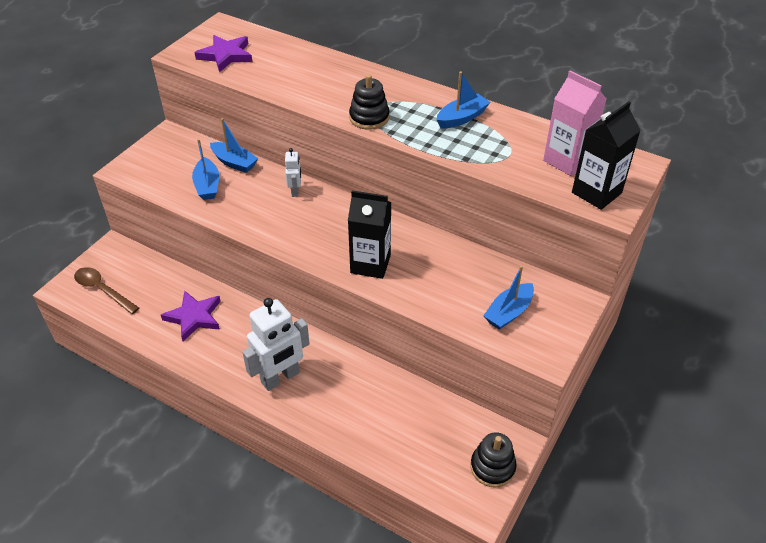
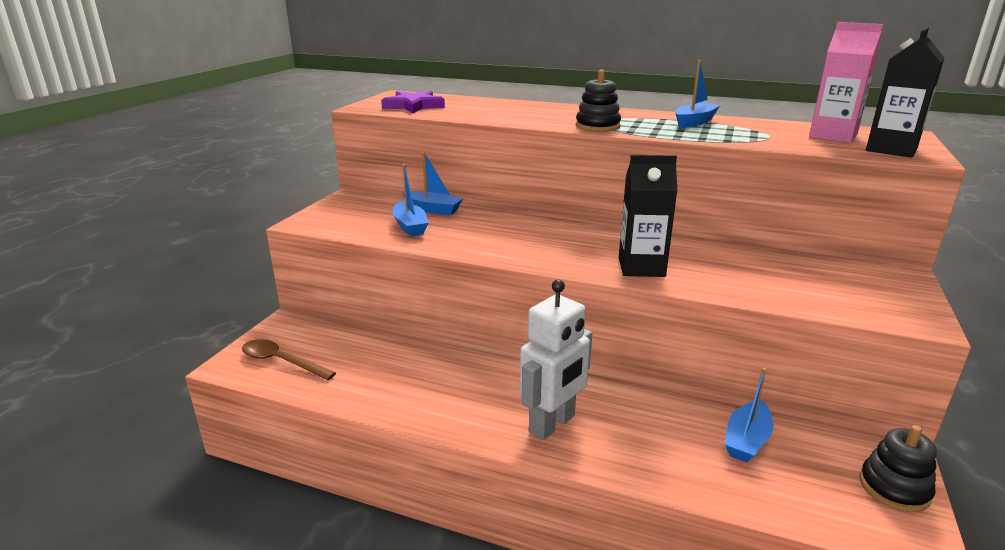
camera: 10 degrees left, 20 degrees down
(194, 317) = (411, 375): purple star -> none
(295, 191) = (514, 223): white robot -> none
(508, 312) = (836, 290): blue boat -> blue boat (746, 440)

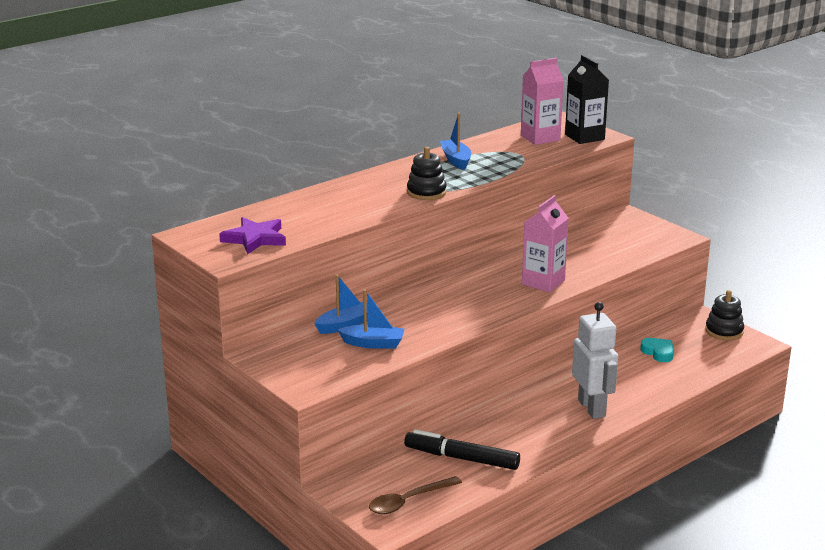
camera: 60 degrees left, 0 degrees up
(377, 368) = (461, 458): none -> black marker
(641, 267) = (543, 282): black carton -> pink carton
(746, 440) = (658, 352): blue boat -> turquoise heart

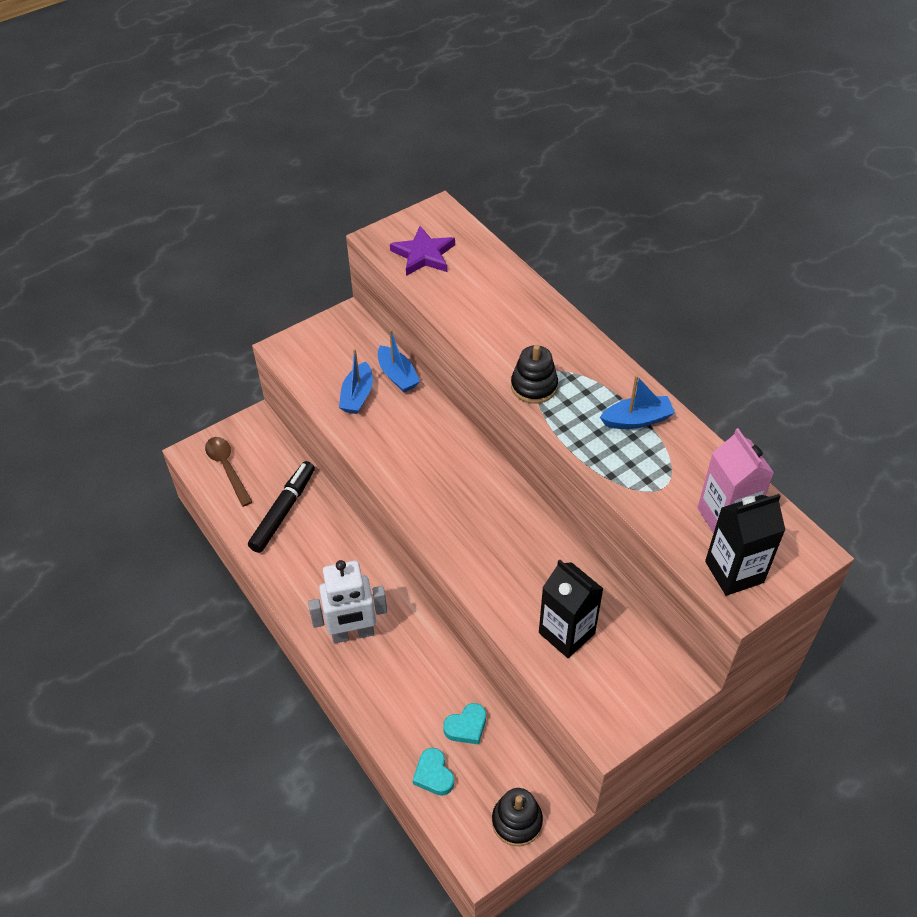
camera: 95 degrees right, 25 degrees up
(543, 282) = (477, 551): pink carton -> none
(606, 249) = (566, 633): none -> black carton
(705, 364) = (433, 774): none -> turquoise heart

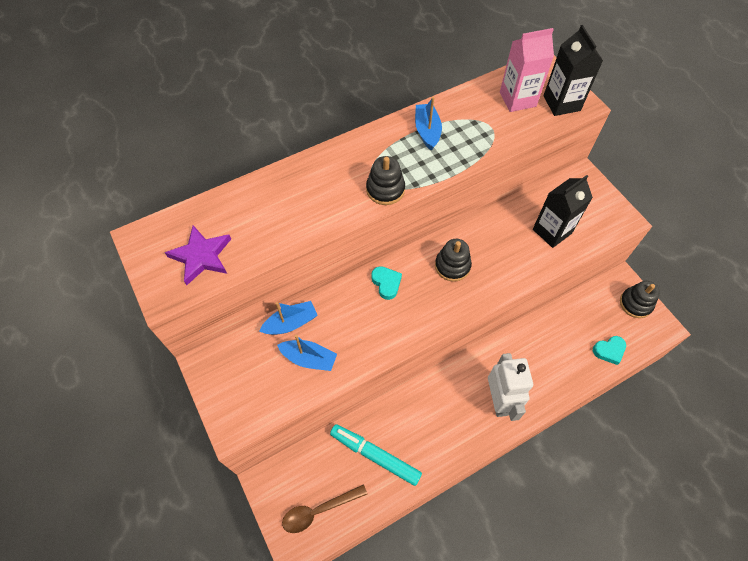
camera: 85 degrees left, 10 degrees up
(283, 511) = (375, 455): black marker -> turquoise marker
(466, 726) = (572, 327): turquoise heart -> turquoise heart (386, 283)
(492, 518) = (452, 266): none -> black stacking toy

